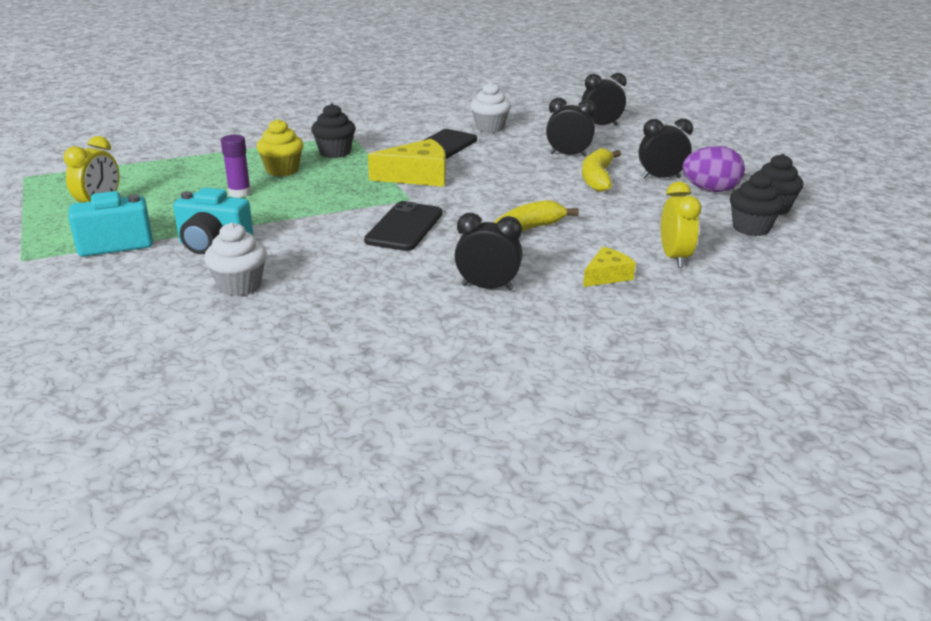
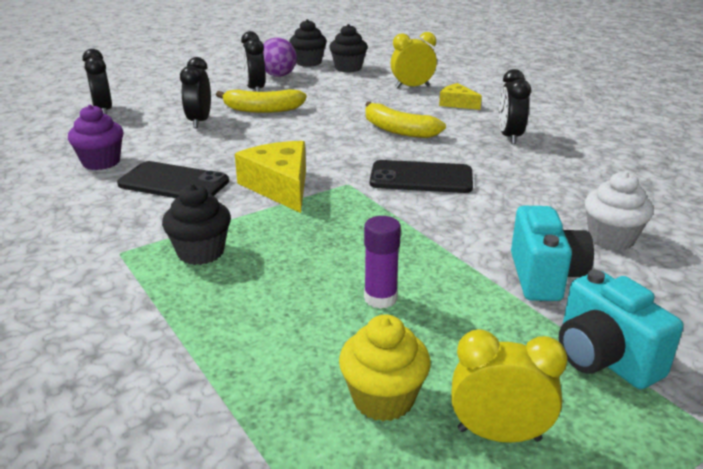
camera: 100 degrees left, 0 degrees up
(282, 170) = (282, 282): yellow cupcake -> yellow cupcake (383, 399)
(489, 128) = (101, 162): white cupcake -> purple cupcake

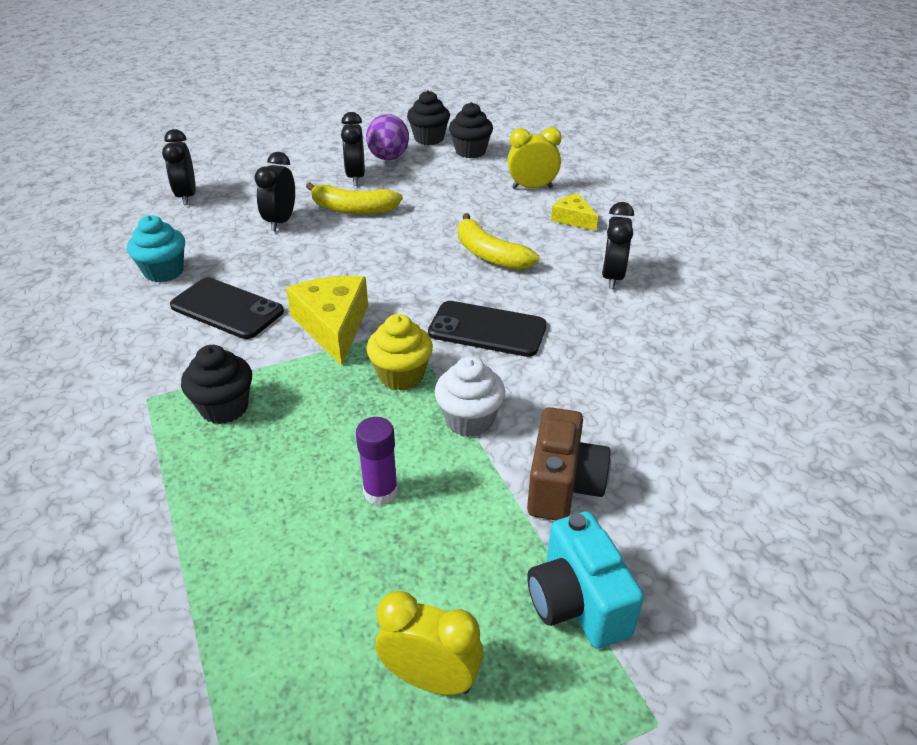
camera: 10 degrees right, 10 degrees up
(101, 162) = (164, 271): purple cupcake -> turquoise cupcake
(383, 399) = (336, 618): yellow cupcake -> yellow cupcake (401, 375)
(545, 277) = (563, 486): turquoise camera -> brown camera
(611, 238) = (660, 442): white cupcake -> white cupcake (469, 420)

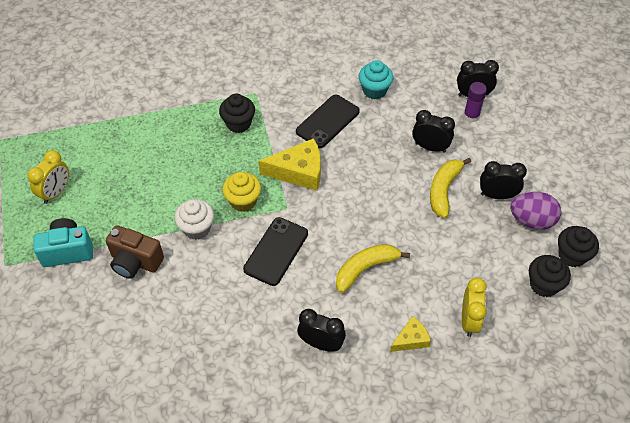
camera: 100 degrees right, 15 degrees up
(380, 492) = (159, 184): purple glue stick -> purple glue stick (471, 116)

